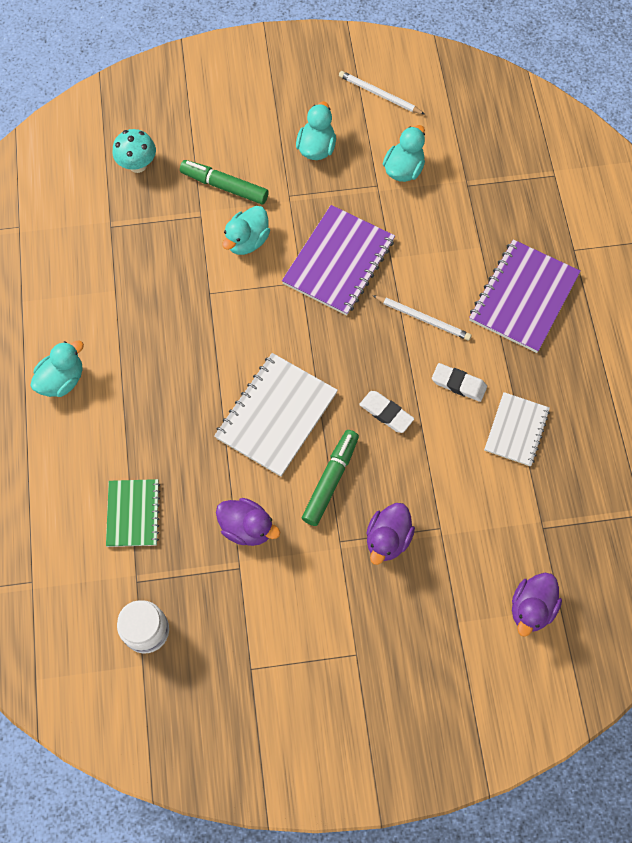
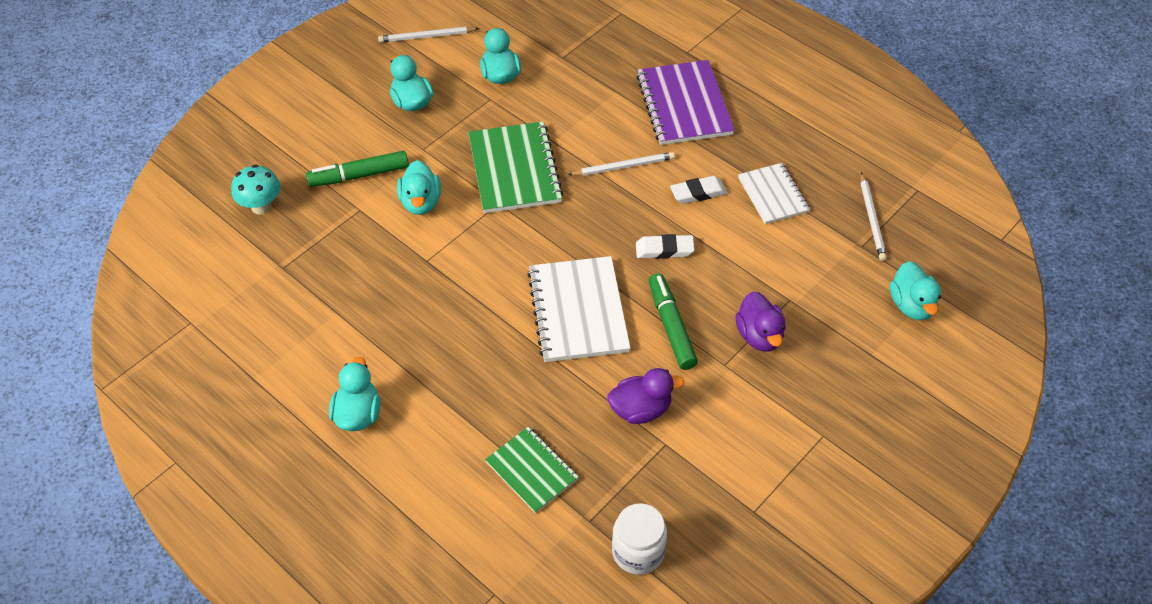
camera: 40 degrees left, 15 degrees down
(338, 261) = (514, 169): purple notebook -> green notebook
(531, 608) = (911, 305): purple duck -> turquoise duck
(576, 511) = (872, 219): none -> white pencil

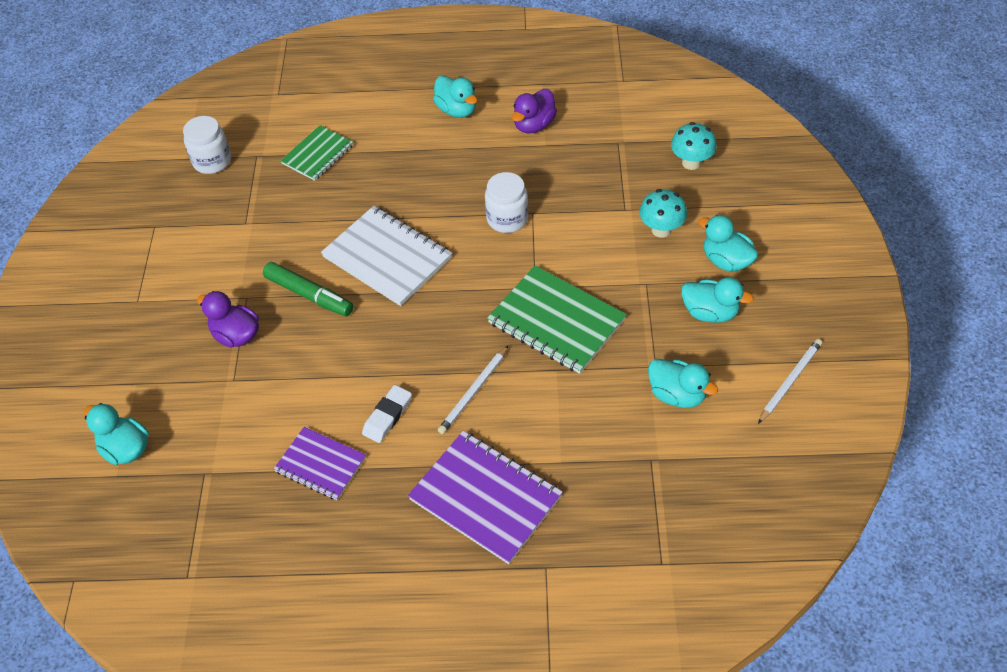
camera: 140 degrees right, 0 degrees up
(359, 175) = (661, 230): green marker -> turquoise mushroom
(421, 202) = (590, 245): turquoise duck -> turquoise duck (726, 261)
(451, 270) = (507, 219): none -> white jar
(531, 471) = (318, 154): green notebook -> green notebook turned 60 degrees counterclockwise
(640, 409) = (281, 230): purple duck -> purple duck (534, 125)
(664, 249) = (368, 347): white eraser -> none
(773, 195) = (320, 464): white notebook -> purple notebook
(872, 219) = (212, 508): white pencil -> none

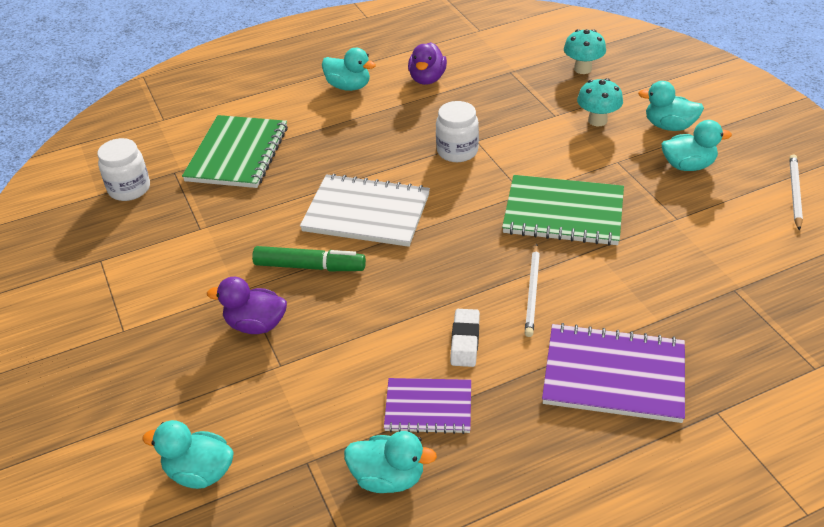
camera: 25 degrees left, 10 degrees down
(318, 154) = (237, 154): green notebook -> green notebook, size x1.63
(677, 395) = (713, 233): turquoise duck -> turquoise duck (388, 478)

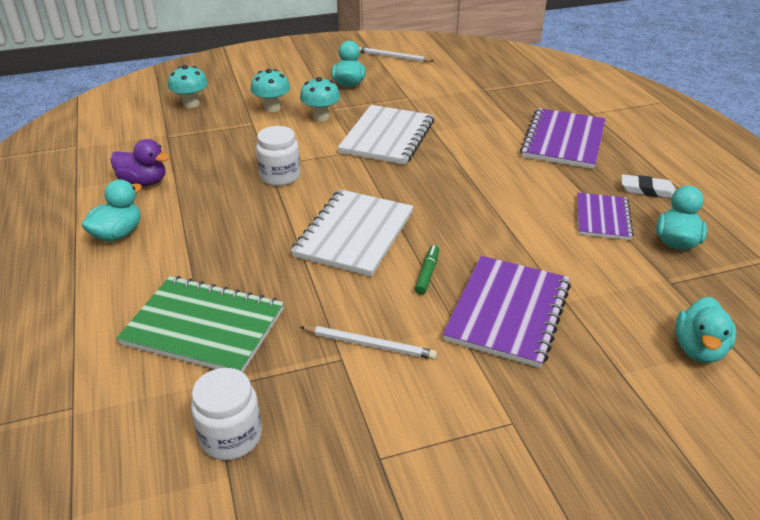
camera: 85 degrees left, 5 degrees down
(256, 325) = (508, 312): purple duck -> purple notebook
(309, 267) = (427, 274): green marker -> green marker, size x0.59
(465, 341) = (530, 195): white eraser -> white eraser (647, 190)
(532, 292) = (478, 160): white pencil -> white pencil (370, 344)
(563, 213) = (387, 137): green notebook -> white notebook
(591, 157) = (321, 117): none -> turquoise mushroom
(669, 126) = (296, 83): turquoise duck -> none

